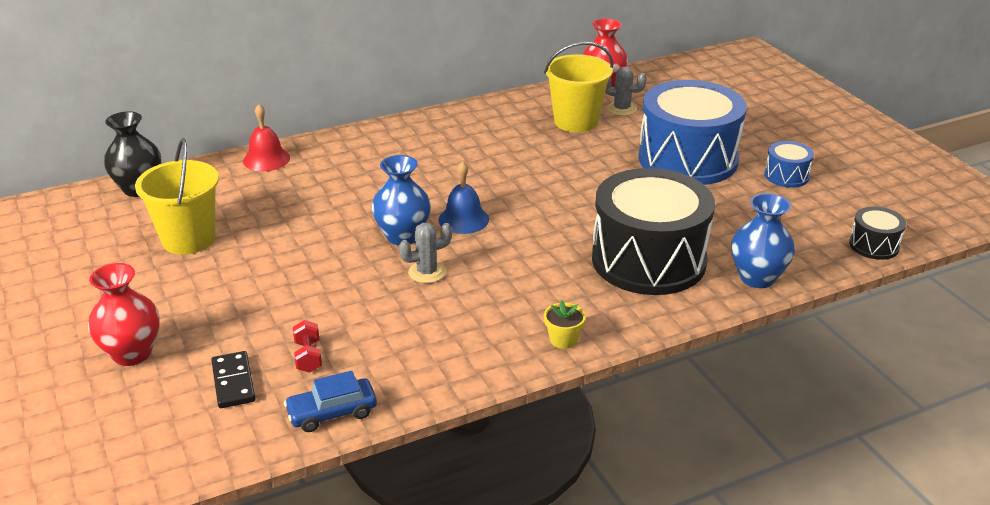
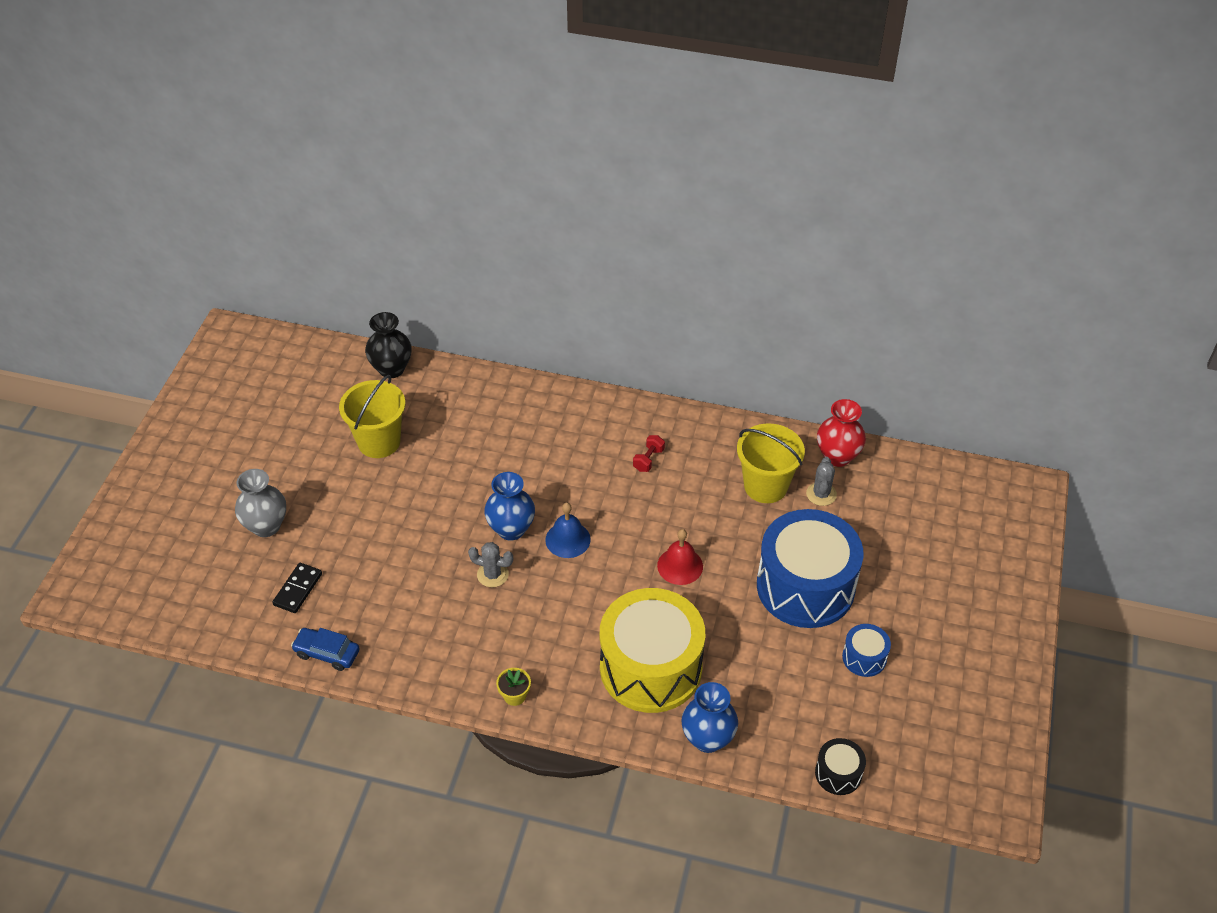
camera: 40 degrees right, 15 degrees up
(132, 353) = (266, 526): red vase -> grey vase
(266, 159) = (497, 388): red bell -> red bell (680, 566)
(308, 357) = (354, 598): red dumbbell -> red dumbbell (648, 460)
(622, 109) = (821, 494): grey cactus -> grey cactus turned 45 degrees clockwise
(648, 260) = (650, 667): black drum -> yellow drum

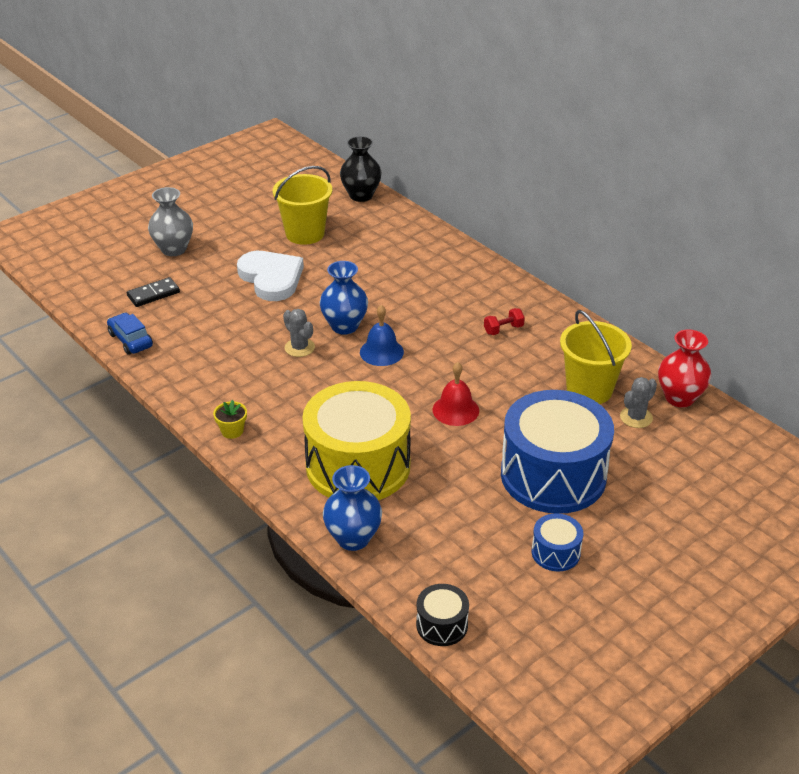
camera: 35 degrees right, 10 degrees down
(395, 510) = (271, 278): none -> white heart

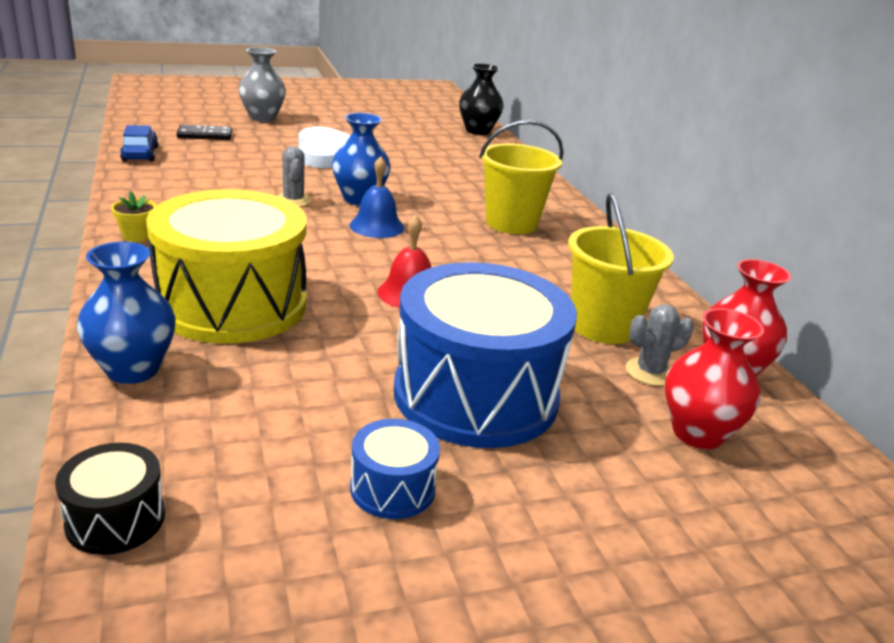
camera: 20 degrees right, 10 degrees down
(305, 233) = (396, 138): yellow bucket -> yellow bucket (511, 223)
(503, 329) = (537, 247): red dumbbell -> none
(683, 453) = (697, 433): none -> red vase

